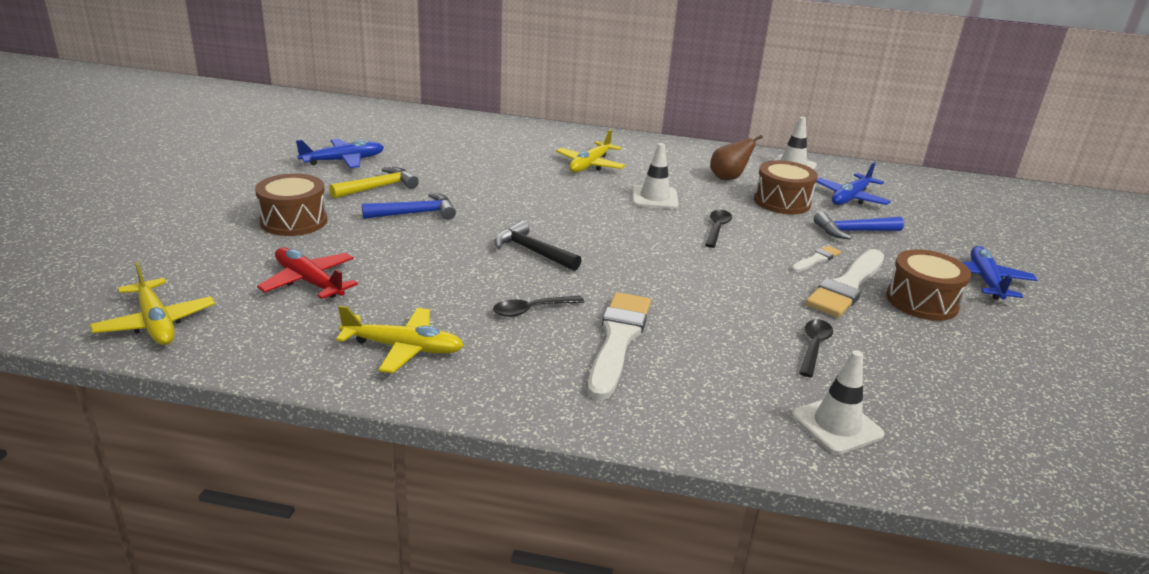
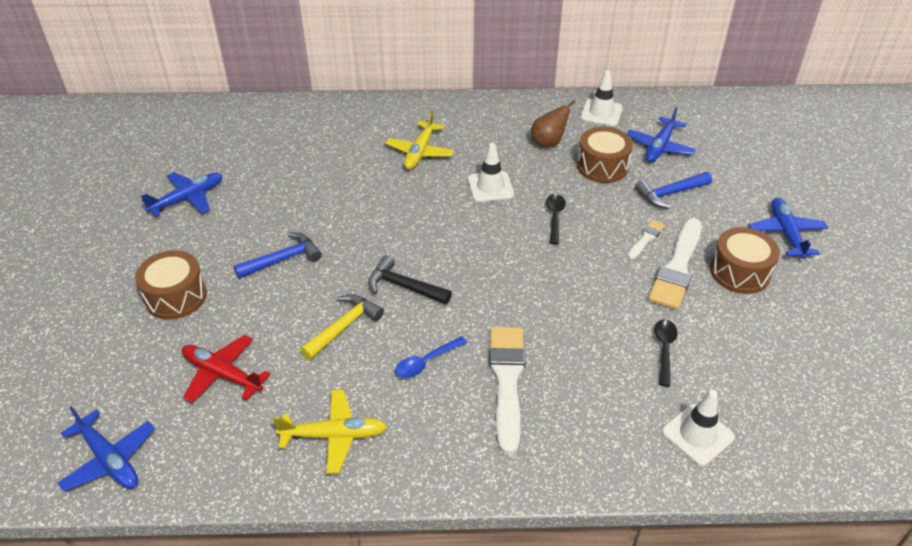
camera: 10 degrees left, 15 degrees up
(156, 322) = (109, 459): yellow plane -> blue plane
(378, 187) = (236, 230): yellow hammer -> yellow hammer (344, 326)
(532, 310) = (426, 362): black spoon -> blue spoon

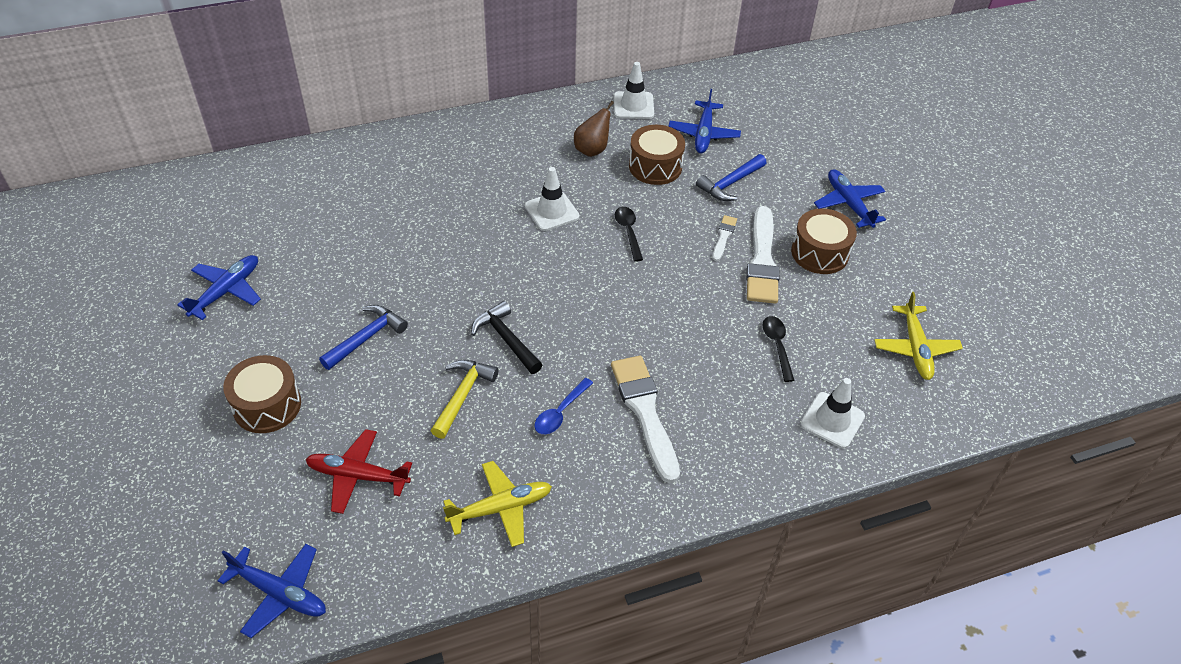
camera: 20 degrees left, 5 degrees up
(403, 286) = (506, 339): black hammer -> black hammer turned 45 degrees clockwise
(420, 152) = (462, 185): yellow plane -> yellow plane (915, 348)

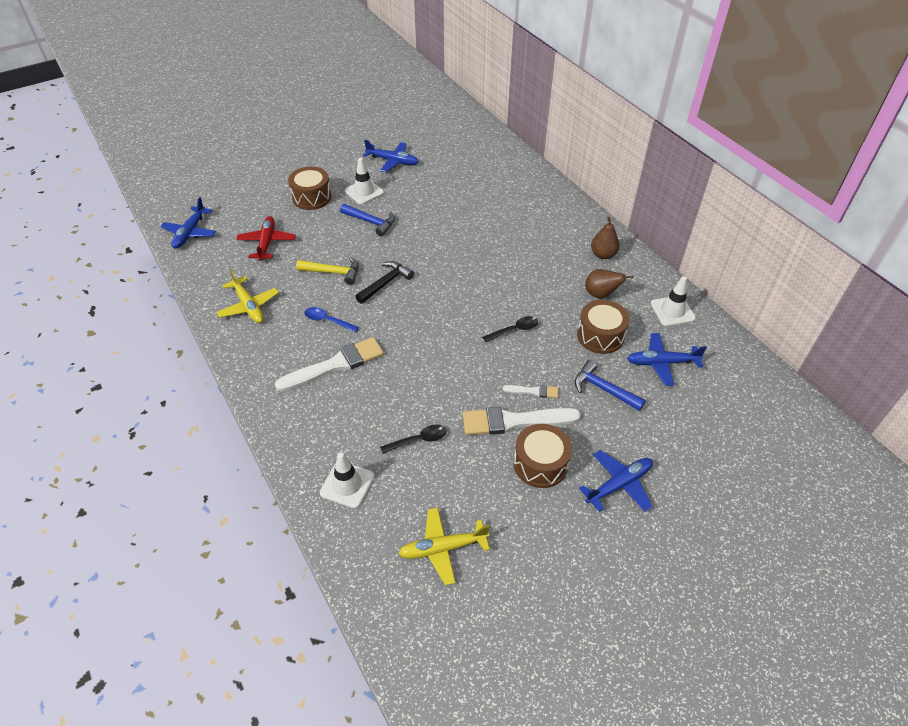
camera: 80 degrees right, 0 degrees up
(527, 131) = (603, 255): none -> brown pear
(551, 211) = (519, 283): white traffic cone -> white traffic cone (364, 192)

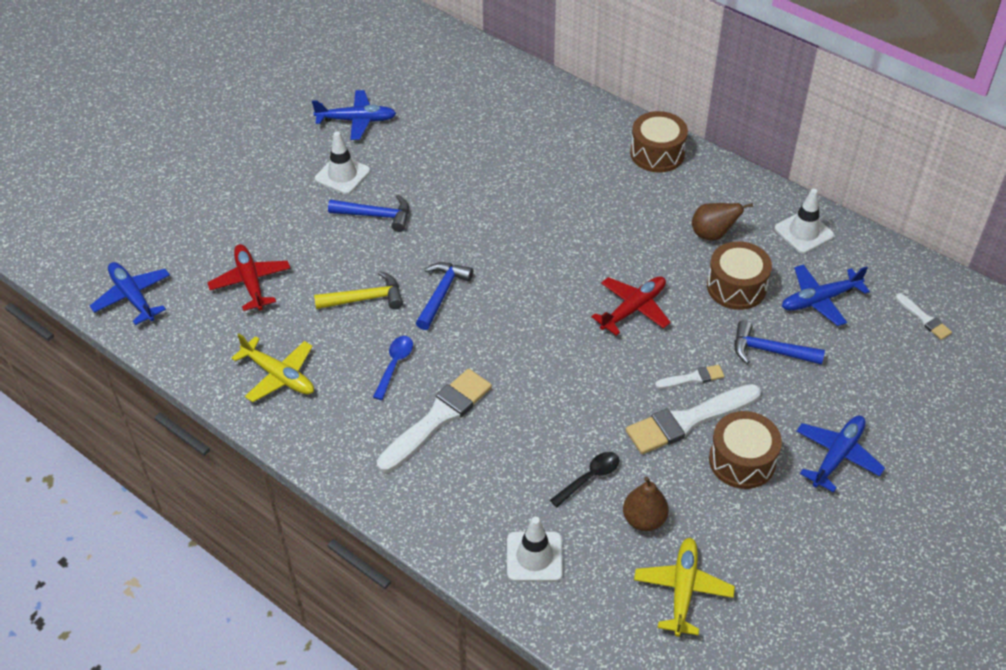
camera: 20 degrees left, 0 degrees up
(190, 232) = (133, 297): blue plane -> blue plane turned 150 degrees clockwise
(312, 197) = (274, 201): brown drum -> brown drum (657, 153)
(327, 320) = (394, 365): blue spoon -> blue spoon turned 105 degrees clockwise
(385, 283) = (442, 293): black hammer -> blue hammer
(443, 548) = (682, 590): yellow plane -> yellow plane turned 135 degrees clockwise
(514, 330) = (633, 309): black spoon -> red plane
(603, 255) = (691, 182): brown pear -> brown pear (644, 519)
(741, 400) = (924, 319): none -> white brush

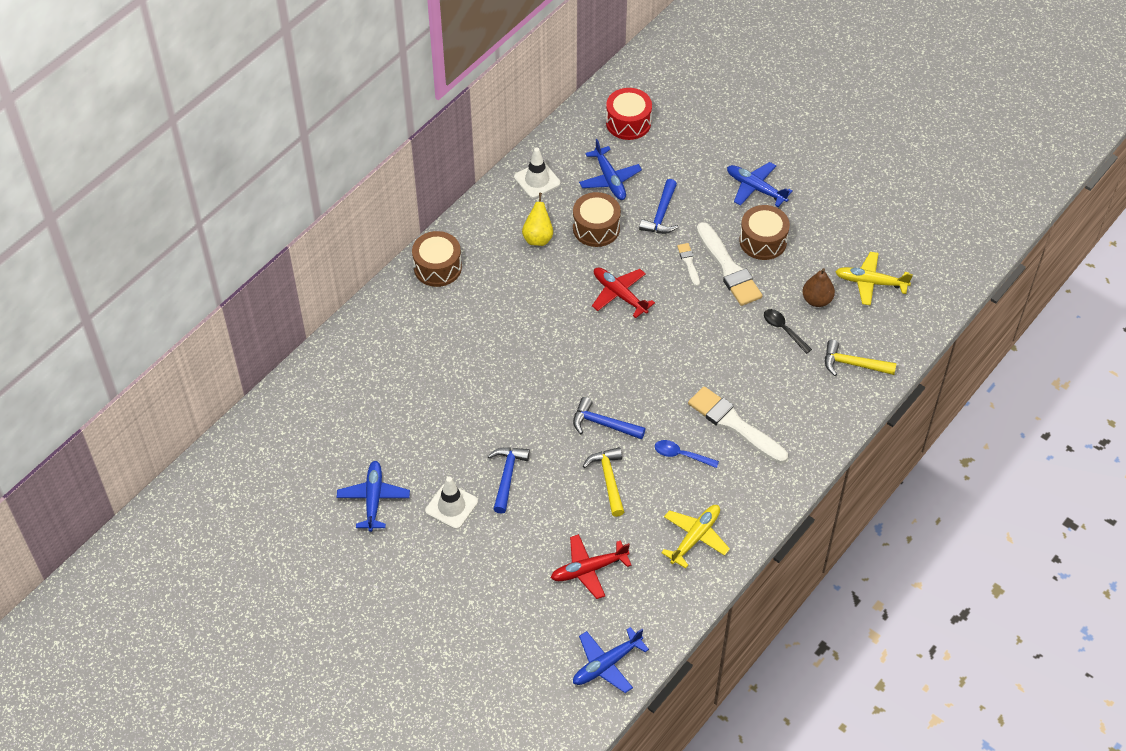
camera: 90 degrees left, 5 degrees up
(534, 557) = (853, 364): white traffic cone -> yellow hammer
(712, 234) = (538, 238): brown pear -> yellow pear
(924, 319) = (628, 122): white brush -> red drum

